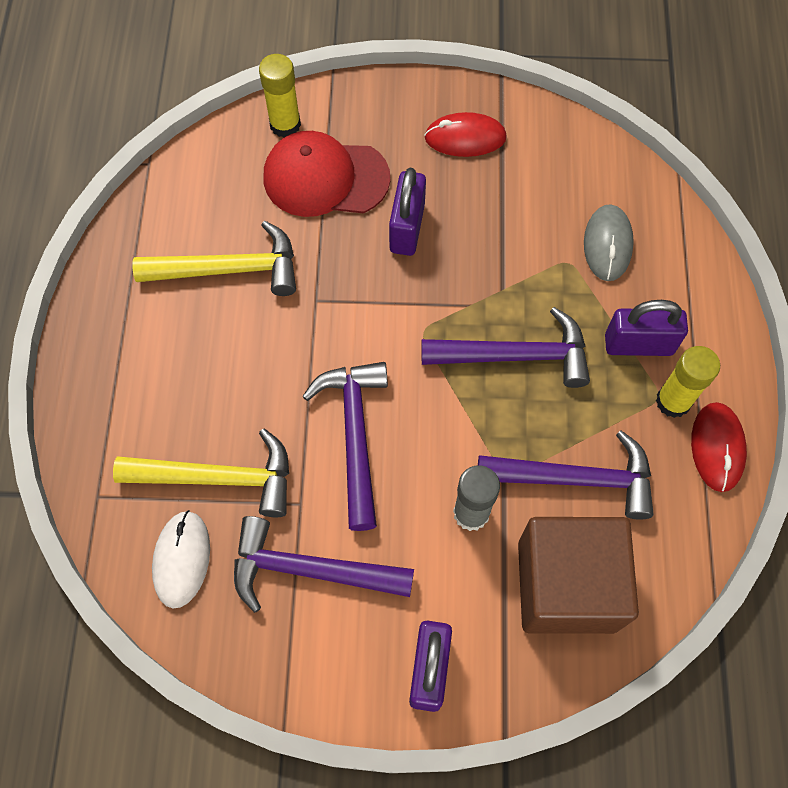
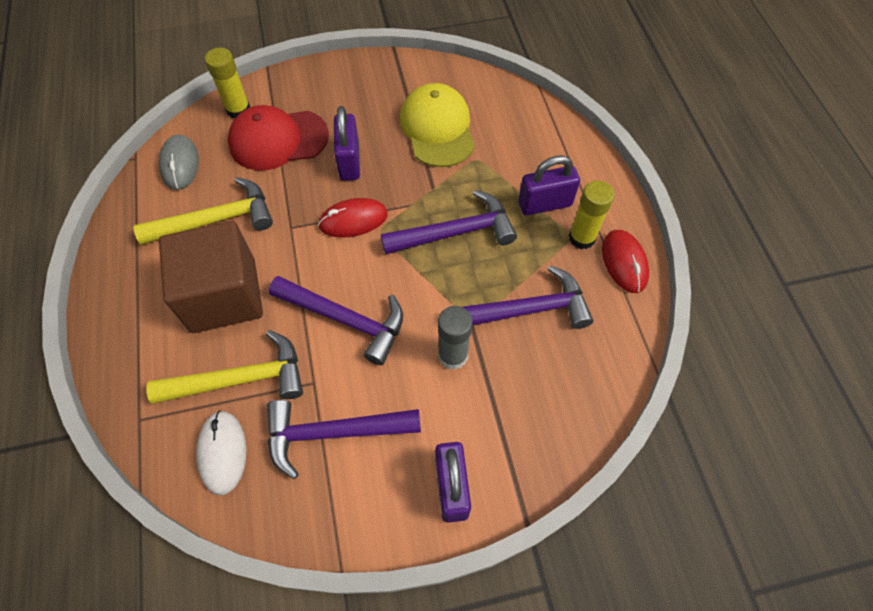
camera: 15 degrees left, 5 degrees down
(355, 436) = (345, 319): purple hammer -> purple hammer turned 135 degrees clockwise
(465, 138) = (377, 92): red mouse -> red mouse (353, 220)
(529, 207) = (437, 128): none -> yellow cap
(566, 586) = (542, 392): brown cube -> brown cube (224, 295)
(607, 244) = (502, 141): grey mouse -> grey mouse (180, 164)

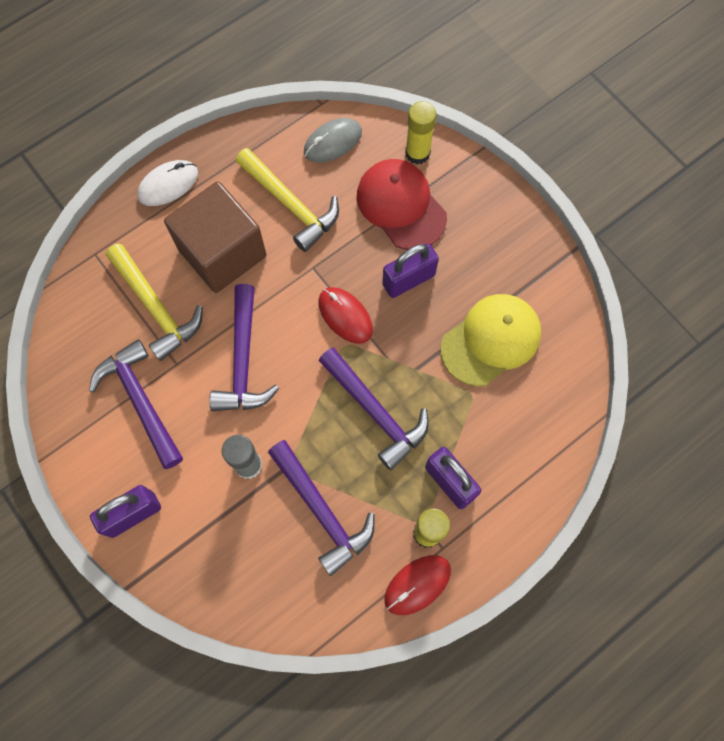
camera: 65 degrees right, 10 degrees up
(222, 452) = (93, 328): white mouse -> white mouse (168, 185)

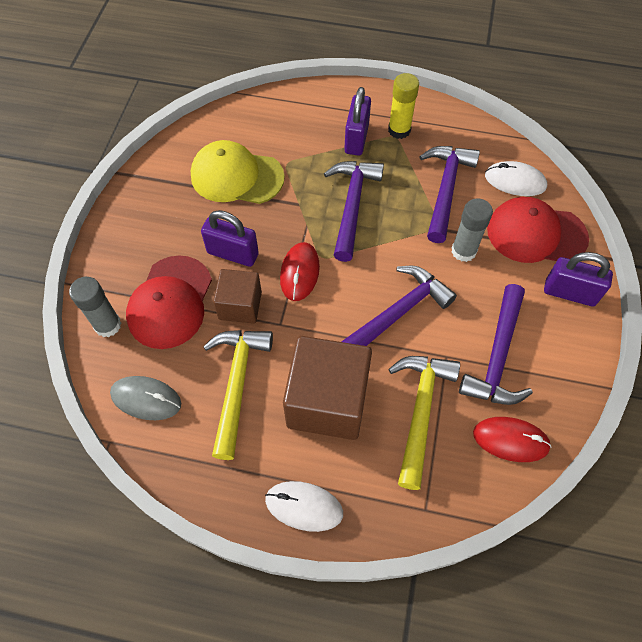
camera: 130 degrees left, 10 degrees down
(207, 546) = (536, 234): none -> red cap
(274, 586) = (515, 181): none -> white mouse
(354, 251) = (240, 305): none -> brown cube
(417, 153) = (108, 325): yellow glue stick -> grey glue stick
(417, 585) = (433, 116): red mouse -> red mouse (510, 440)

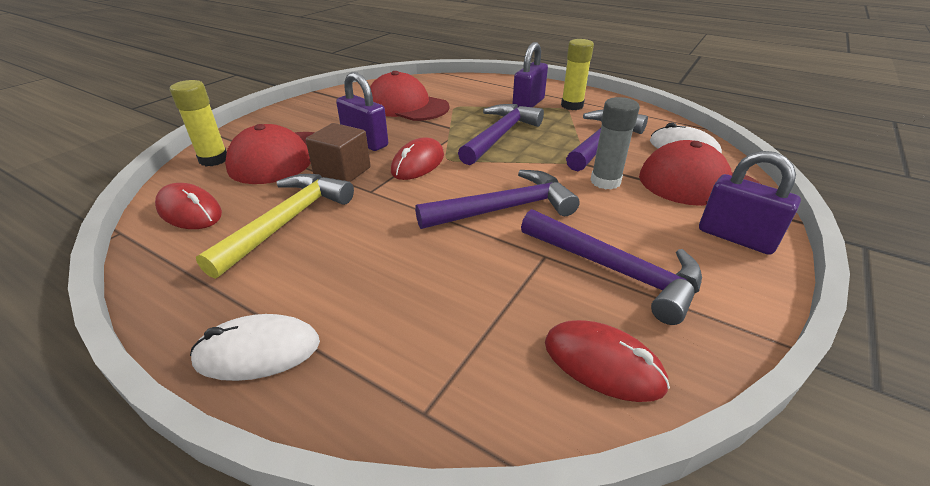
camera: 20 degrees right, 25 degrees down
(108, 325) = (214, 159): grey glue stick -> yellow glue stick
(146, 399) = (189, 211): grey mouse -> red mouse
(236, 176) = (406, 106): yellow cap -> red cap
(304, 506) = (258, 352): white mouse -> white mouse turned 45 degrees counterclockwise
(327, 401) = (372, 258): brown cube -> none
(420, 412) = (482, 297): yellow hammer -> none
(497, 356) = (615, 270): purple hammer -> purple hammer turned 90 degrees counterclockwise

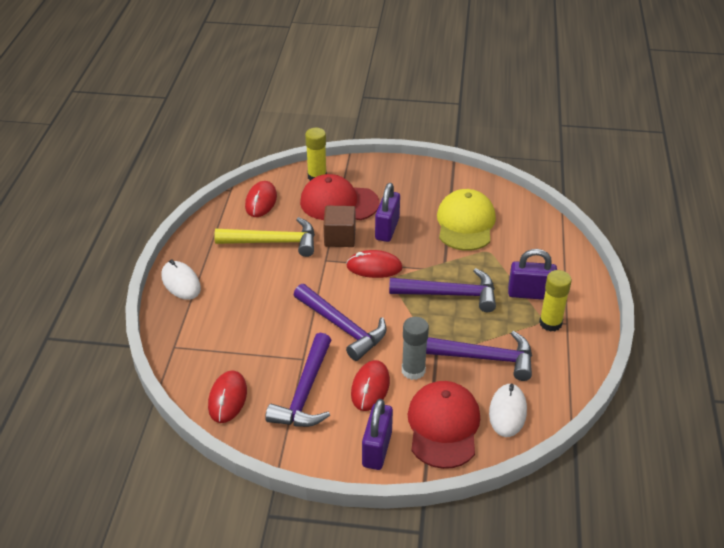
camera: 65 degrees right, 5 degrees up
(406, 106) = (465, 223): red cap -> yellow cap
(623, 215) = (370, 387): none -> red mouse

